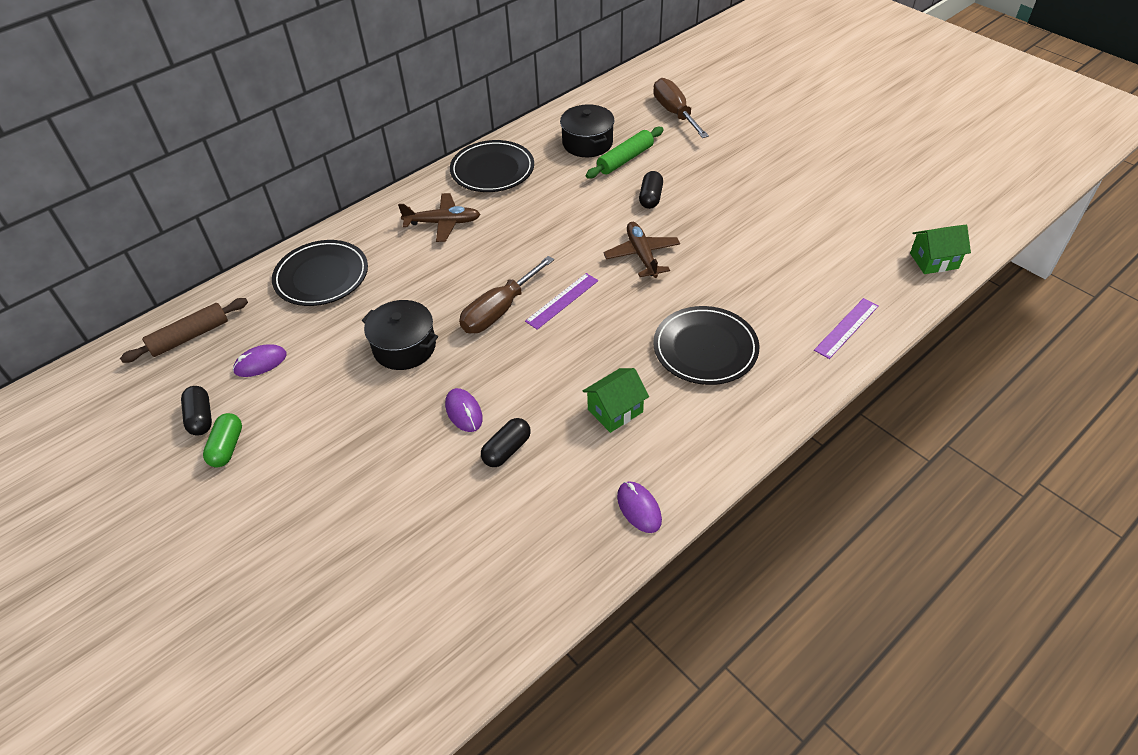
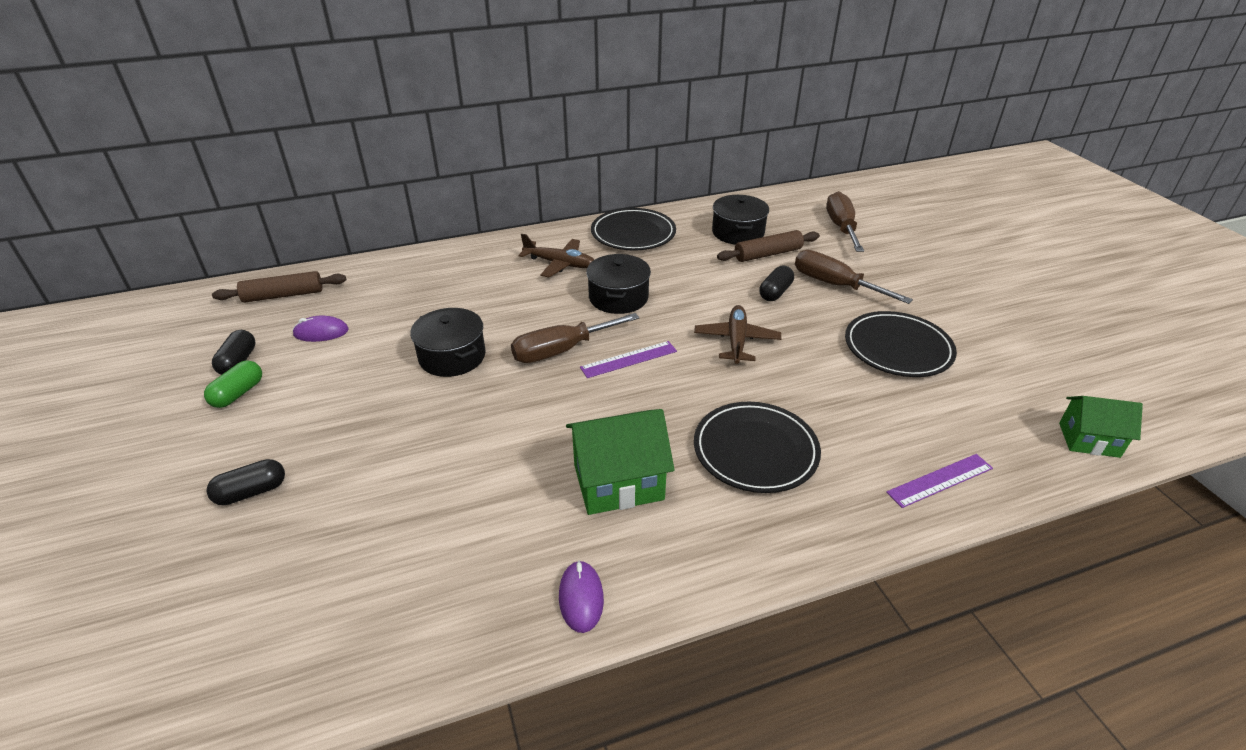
camera: 20 degrees right, 10 degrees down
(321, 276) = (424, 278): black plate -> black plate (898, 348)
(464, 412) = (465, 432): purple mouse -> none
(507, 450) = (481, 483): black capsule -> black capsule (251, 492)
(518, 243) = (618, 297): none -> black pot
(615, 411) = (618, 482): green house -> green house, size x1.55
(625, 159) = (768, 254): green rolling pin -> brown rolling pin
(696, 176) = (834, 285): none -> brown screwdriver

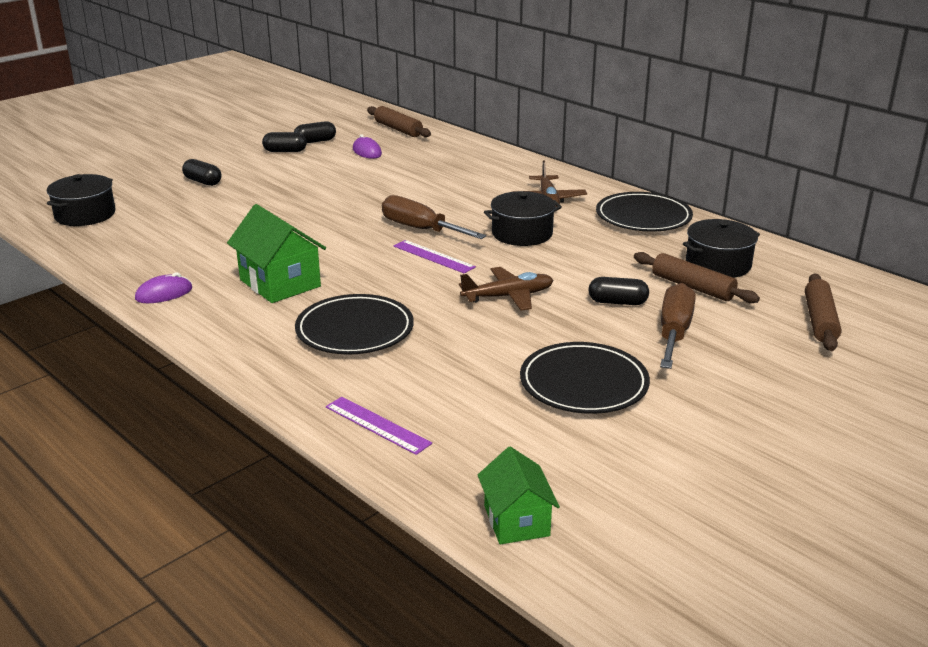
camera: 65 degrees right, 10 degrees down
(238, 393) = (285, 151): green capsule -> black capsule
(452, 356) = (377, 196): black pot -> black pot (85, 215)
(841, 227) = (820, 321): brown screwdriver -> brown rolling pin

